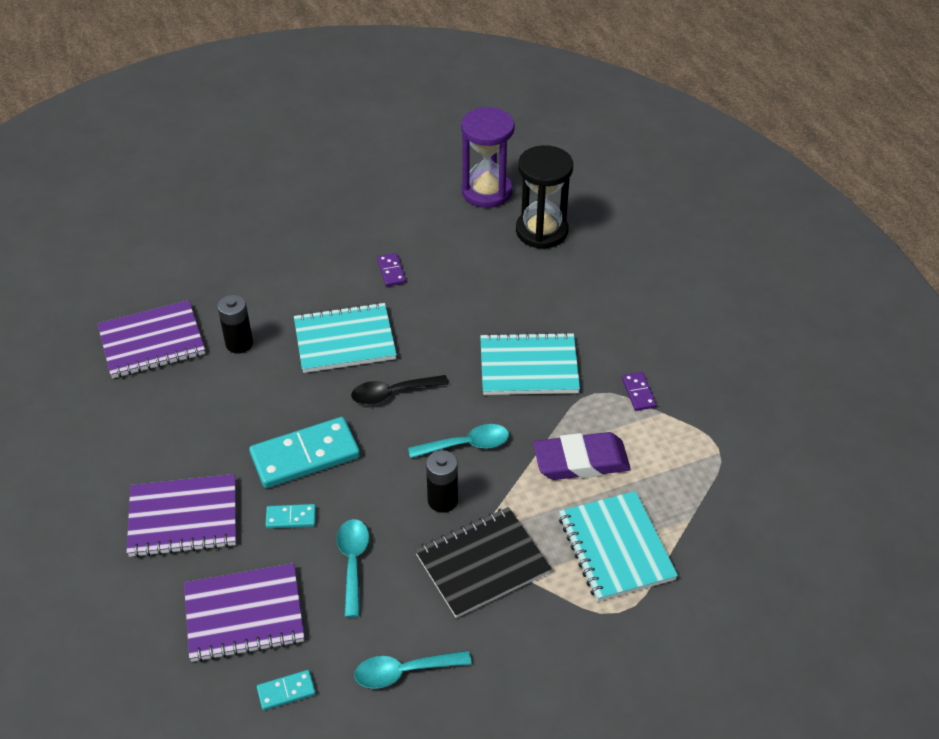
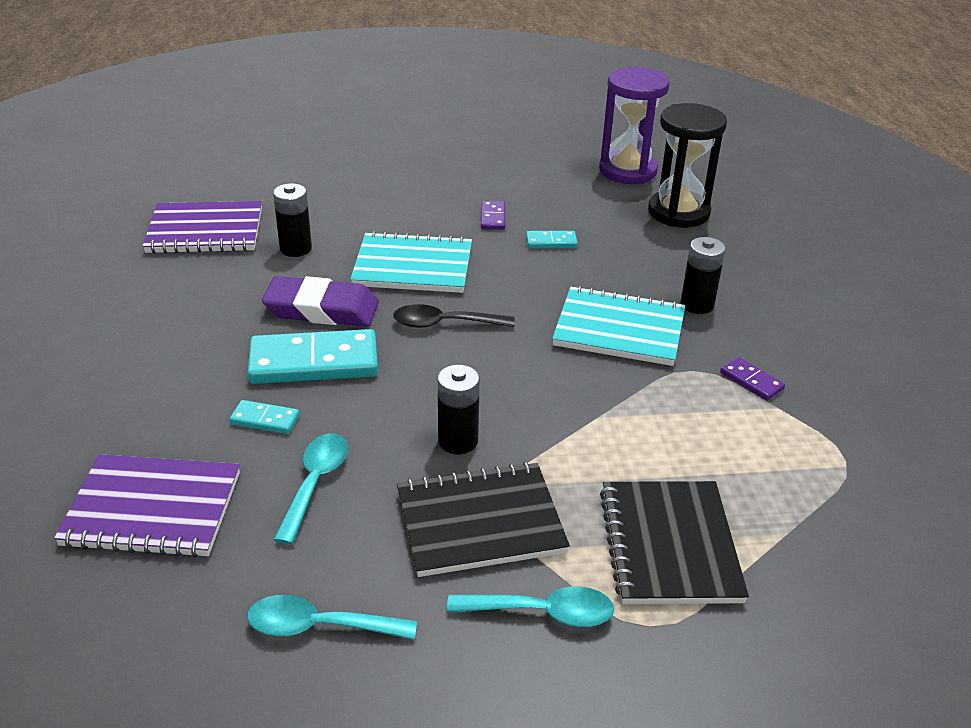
camera: 15 degrees right, 10 degrees down
(183, 518) = (141, 393): purple notebook -> none
(286, 691) = (154, 611): turquoise domino -> turquoise domino (551, 242)
(466, 445) = (512, 390): turquoise spoon -> turquoise spoon (542, 612)
(581, 328) = (697, 305): none -> black battery
(581, 461) = (653, 437): purple eraser -> purple eraser (322, 309)
(615, 548) = (669, 545): turquoise notebook -> black notebook
(638, 393) = (751, 381): purple domino -> purple domino turned 45 degrees counterclockwise

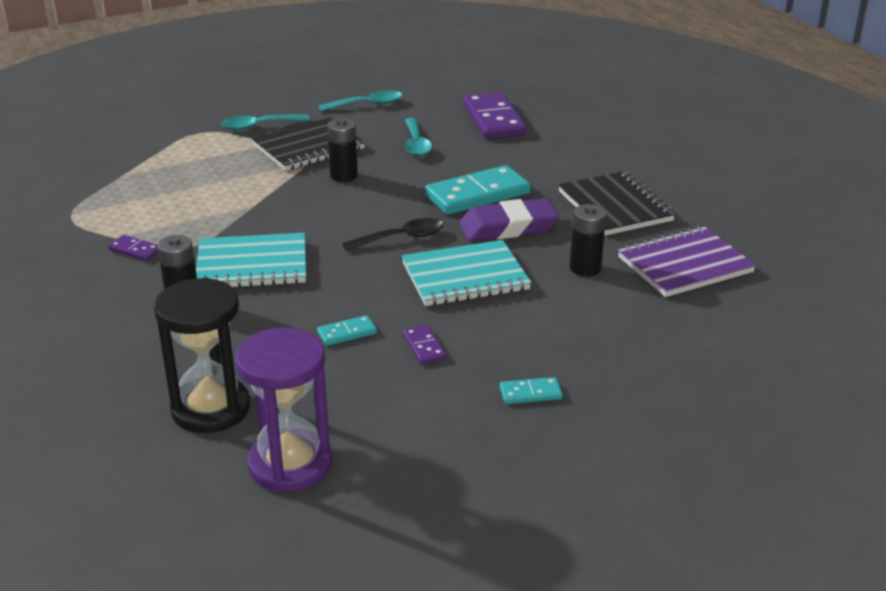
camera: 160 degrees right, 5 degrees down
(152, 509) = (493, 120): purple notebook -> purple domino
(265, 419) = (476, 162): turquoise domino -> turquoise domino (530, 393)
(669, 545) = (194, 159): black notebook -> black notebook (615, 206)

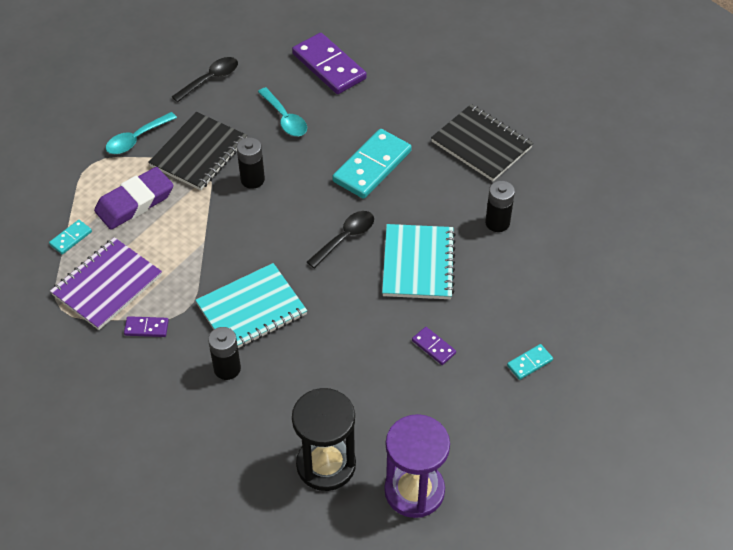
camera: 25 degrees left, 20 degrees up
(347, 333) = (371, 354): turquoise domino -> turquoise domino (71, 238)
(367, 104) = (210, 79): turquoise spoon -> black spoon
(465, 277) = (418, 264): turquoise notebook -> turquoise notebook turned 45 degrees counterclockwise
(508, 227) = (417, 196): purple eraser -> purple eraser (135, 202)
(684, 265) = (563, 194): purple notebook -> purple notebook (107, 285)

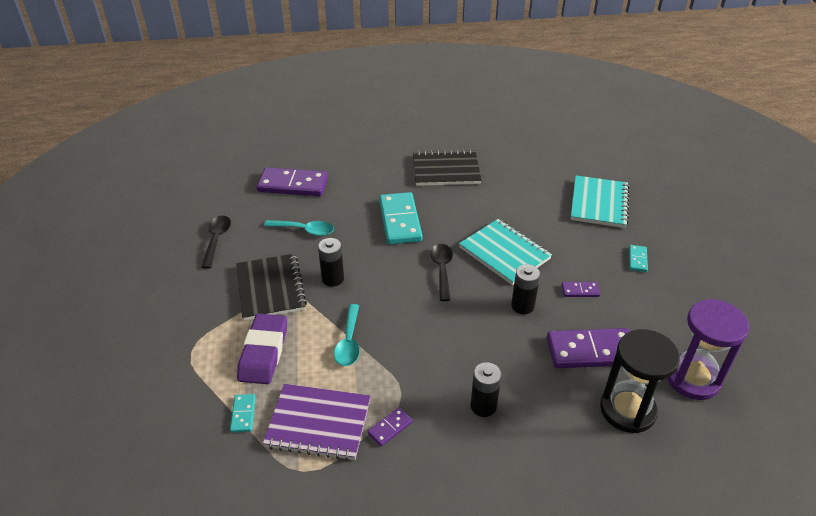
camera: 45 degrees left, 10 degrees down
(107, 285) = (318, 423): purple notebook -> purple notebook turned 75 degrees counterclockwise
(136, 139) = (208, 311): turquoise spoon -> turquoise spoon (349, 342)
(252, 310) = (445, 356): turquoise notebook -> turquoise notebook (599, 203)
(366, 400) = (591, 351): none -> purple domino
(497, 223) = (513, 202): black battery -> black battery (522, 306)

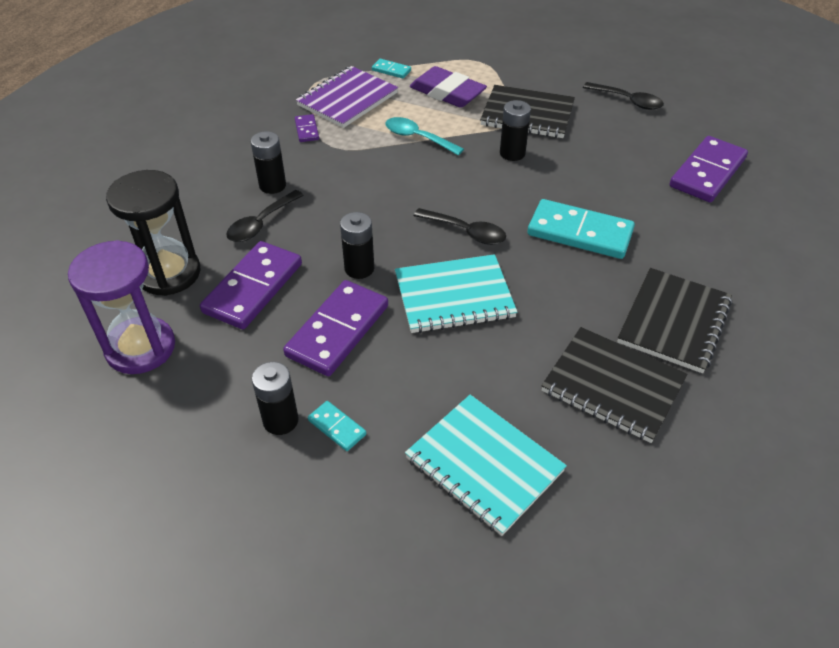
camera: 120 degrees right, 5 degrees up
(305, 230) = (608, 157): turquoise spoon -> none
(510, 179) = (612, 386): none -> black notebook
(530, 386) = (261, 223): none -> black spoon
(580, 291) = (337, 330): purple domino -> purple domino, size x2.14
(659, 283) = (280, 420): none -> black battery

